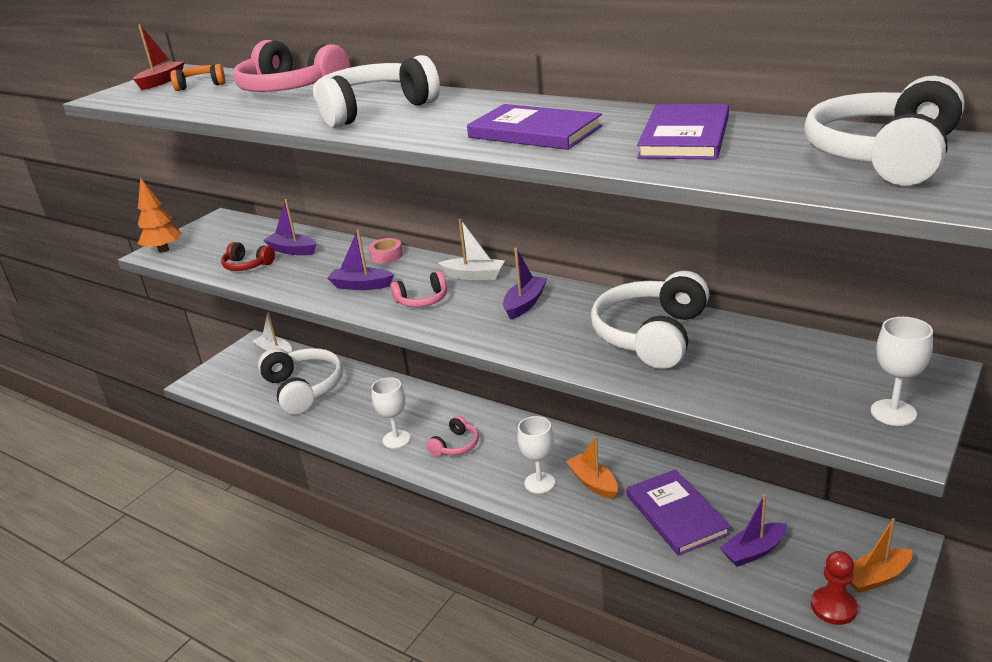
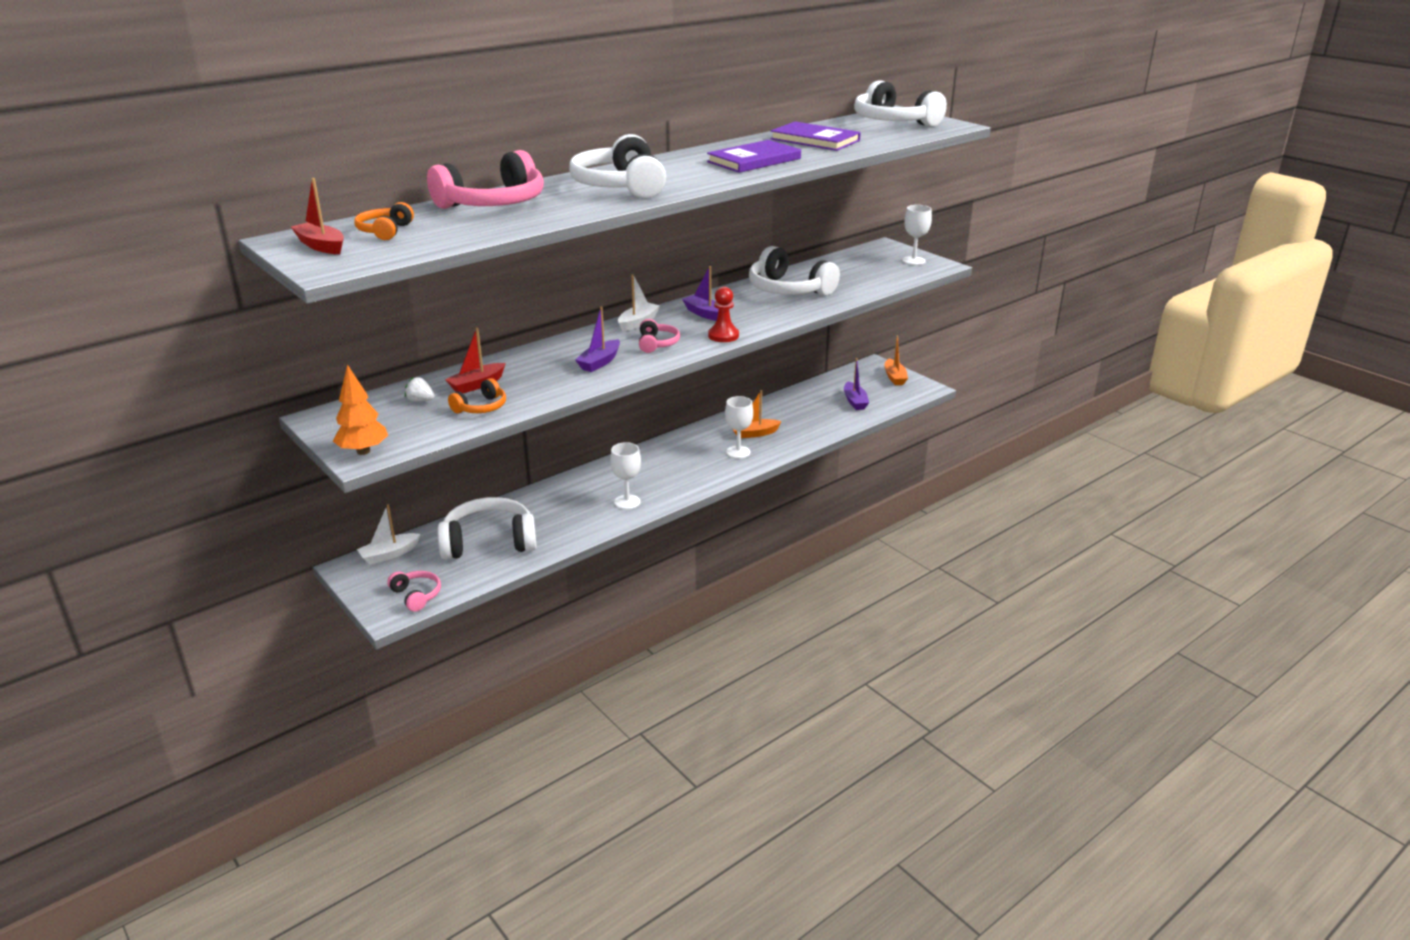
camera: 75 degrees left, 0 degrees up
(247, 265) = (481, 407): red headphones -> orange headphones
(256, 240) = (420, 400): none -> white strawberry
(292, 250) = (477, 385): purple boat -> red boat
(386, 256) = (553, 348): pink tape -> none
(455, 445) = (662, 477): pink headphones -> pink headphones (416, 595)
(676, 514) = (807, 415): purple book -> none
(833, 607) = (909, 393): red pawn -> red pawn (723, 336)

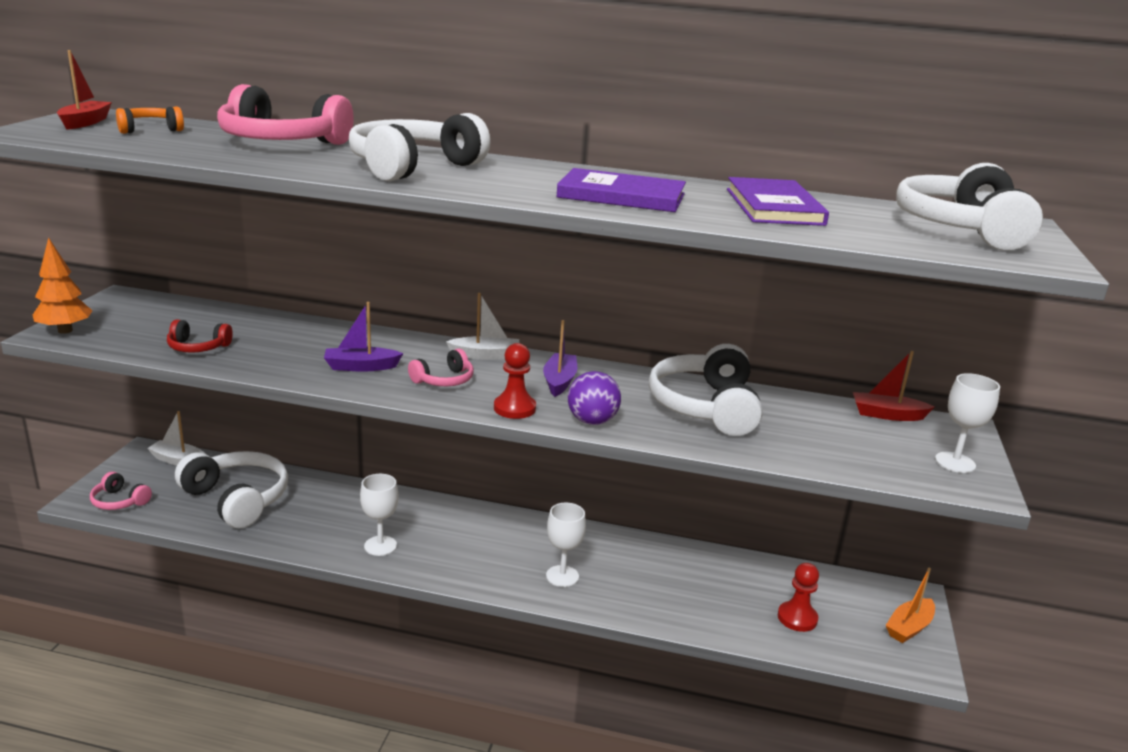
camera: 50 degrees right, 5 degrees down
(416, 595) = (119, 501): pink headphones -> pink headphones turned 105 degrees clockwise
(420, 400) = (190, 320): white strawberry -> none
(477, 385) = (247, 331): red boat -> red boat (887, 415)
(481, 407) = (198, 347): orange headphones -> red headphones
(754, 433) = (617, 570): orange boat -> none
(766, 321) = (592, 421): none -> purple ball
(855, 401) = (797, 618): purple boat -> red pawn

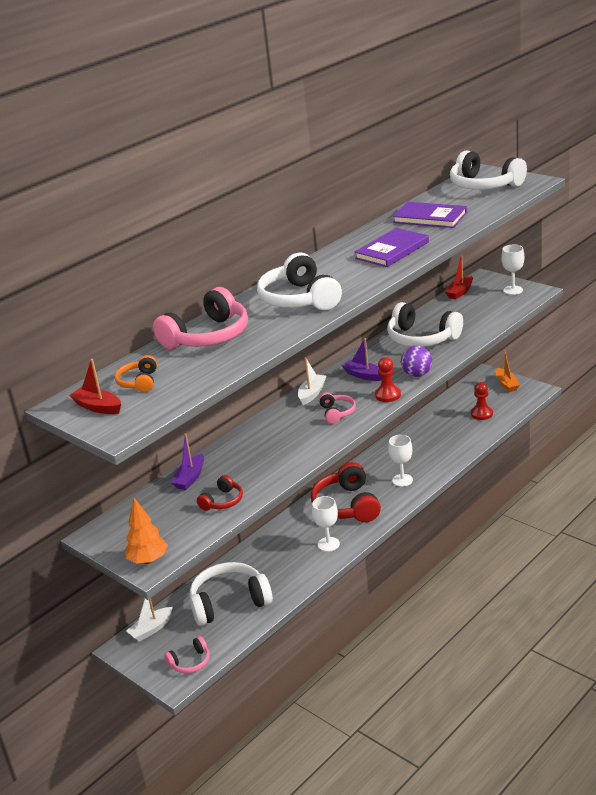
camera: 55 degrees left, 5 degrees up
(361, 367) = (298, 439): purple boat -> purple boat (190, 478)
(475, 540) = (347, 505): none -> red headphones

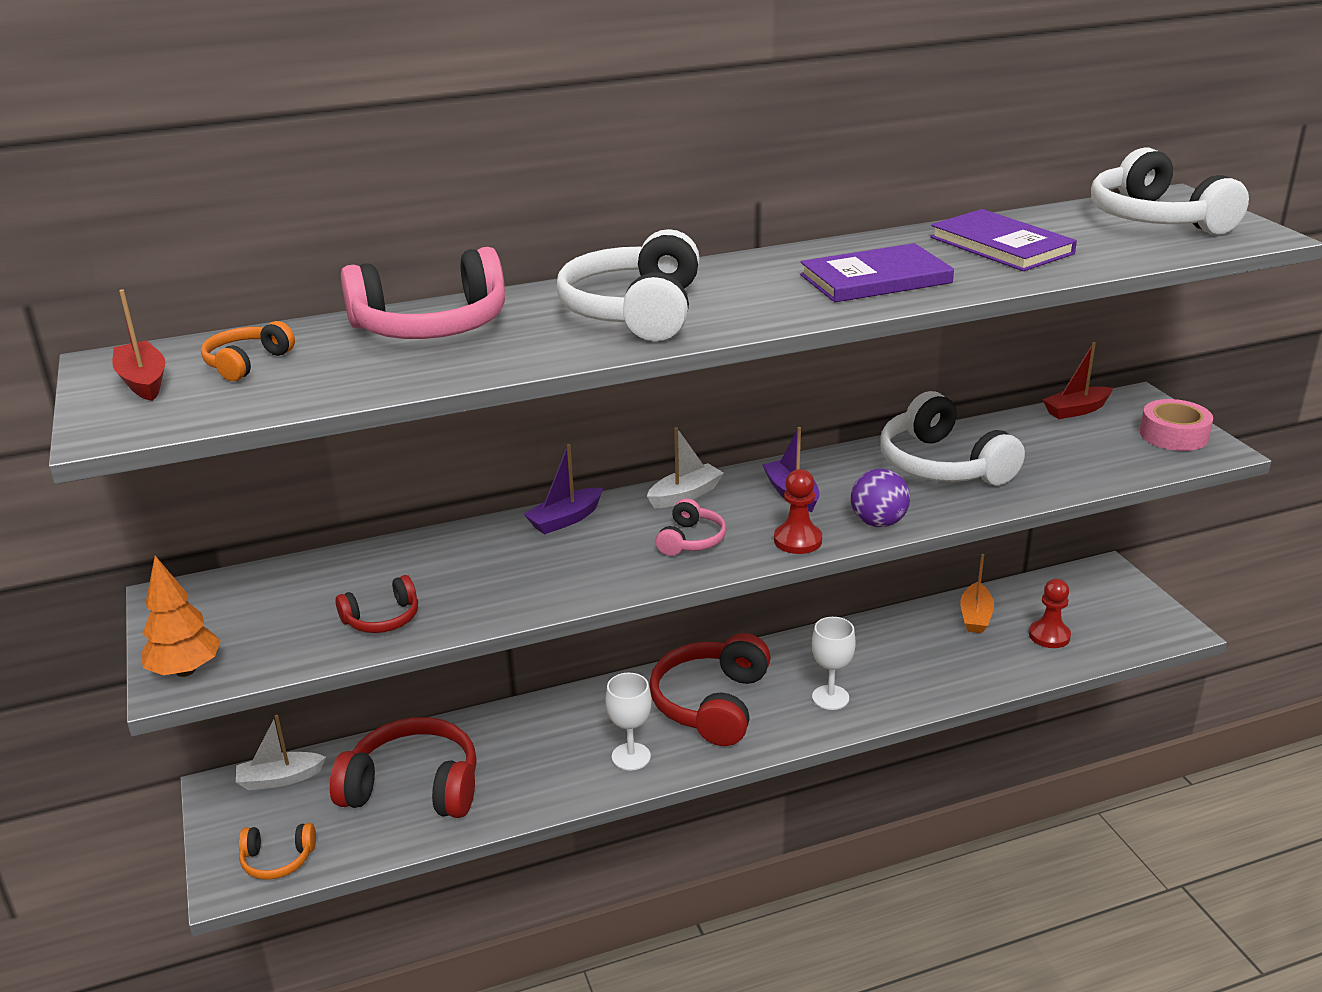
camera: 25 degrees right, 0 degrees up
(190, 478) = (381, 562): purple boat -> purple boat (565, 519)
(190, 662) = (277, 859): pink headphones -> orange headphones
(229, 602) = (413, 787): white headphones -> red headphones
(506, 384) = (1131, 601): orange boat -> orange boat (975, 616)
(513, 290) = (1173, 435): white goblet -> pink tape

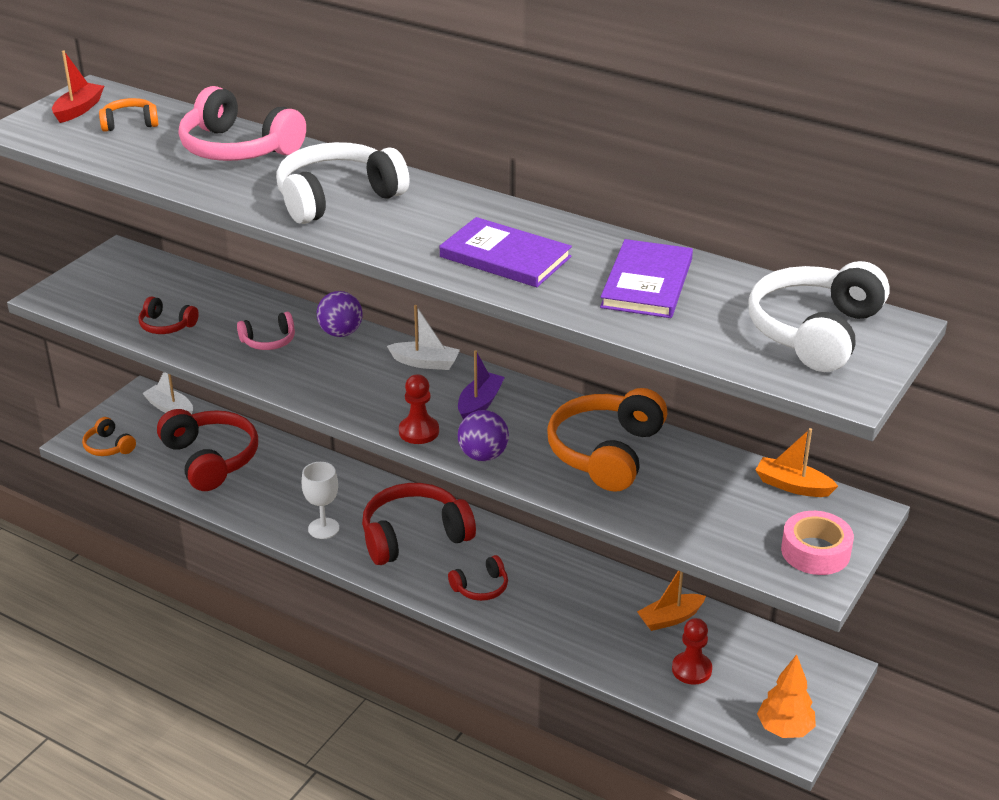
camera: 50 degrees right, 5 degrees up
(186, 671) = (61, 293): orange tree -> orange tree (784, 729)
(565, 519) = (340, 333): purple boat -> purple ball
(691, 540) = (370, 390): pink headphones -> pink headphones (269, 341)
(830, 697) = (481, 587): white goblet -> red headphones
(942, 465) = (606, 453): white headphones -> orange headphones
(1076, 410) = (792, 486): red boat -> orange boat

